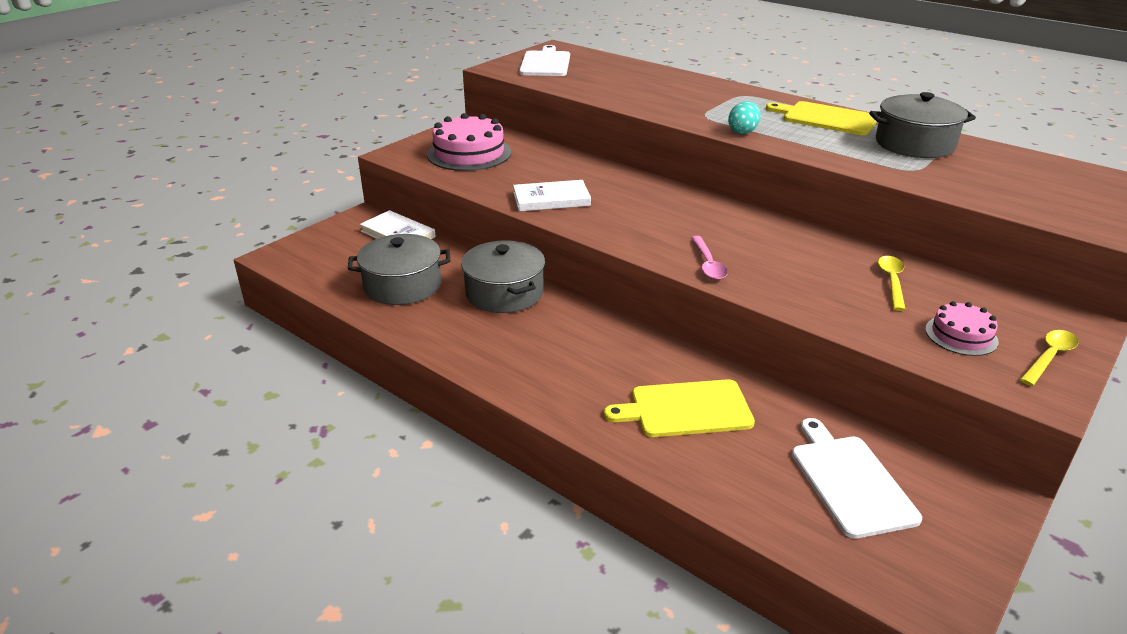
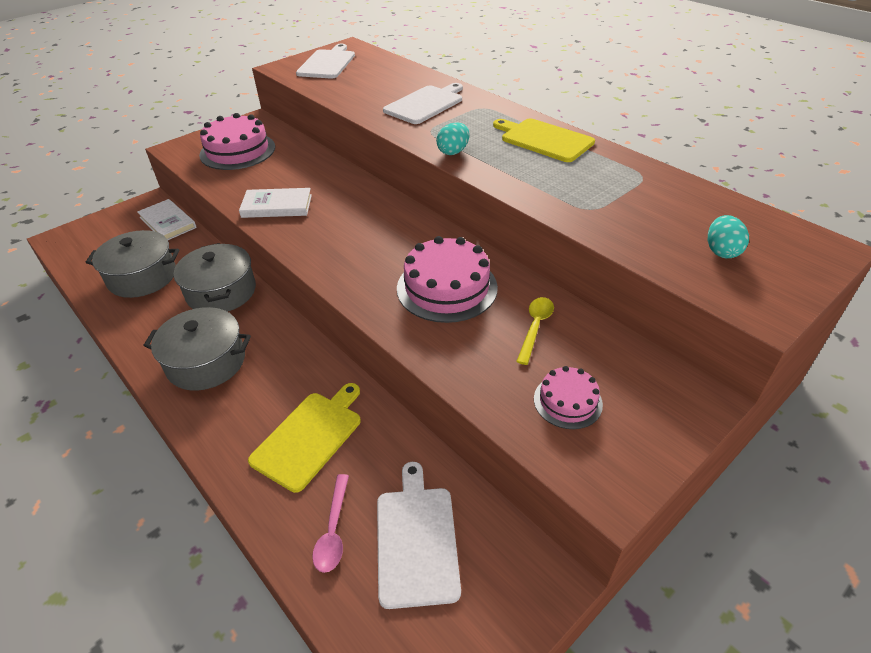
camera: 10 degrees right, 10 degrees up
(681, 94) = (425, 104): none -> white cutting board
(686, 409) = (309, 437): yellow cutting board -> yellow cutting board turned 120 degrees clockwise
(708, 264) = (372, 291): pink spoon -> pink spoon (333, 530)
(782, 256) = (447, 288): none -> pink cake
(914, 144) = (612, 176): grey pot -> grey pot (206, 362)
(1049, 357) = (644, 439): yellow spoon -> none
(1056, 194) = (721, 251): none -> turquoise egg

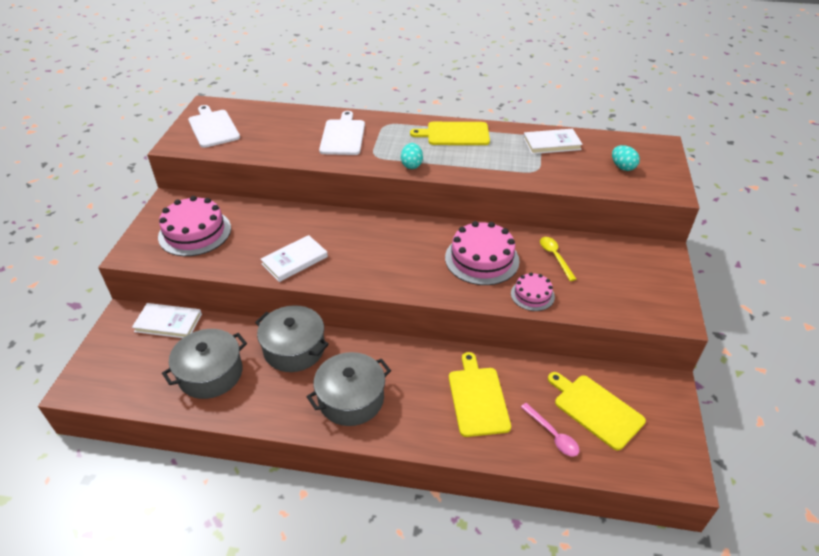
camera: 40 degrees left, 0 degrees up
(416, 539) = (595, 409): white cutting board -> yellow cutting board
(567, 401) = (614, 287): pink cake -> pink cake (532, 295)
(653, 189) = (551, 144): none -> white book

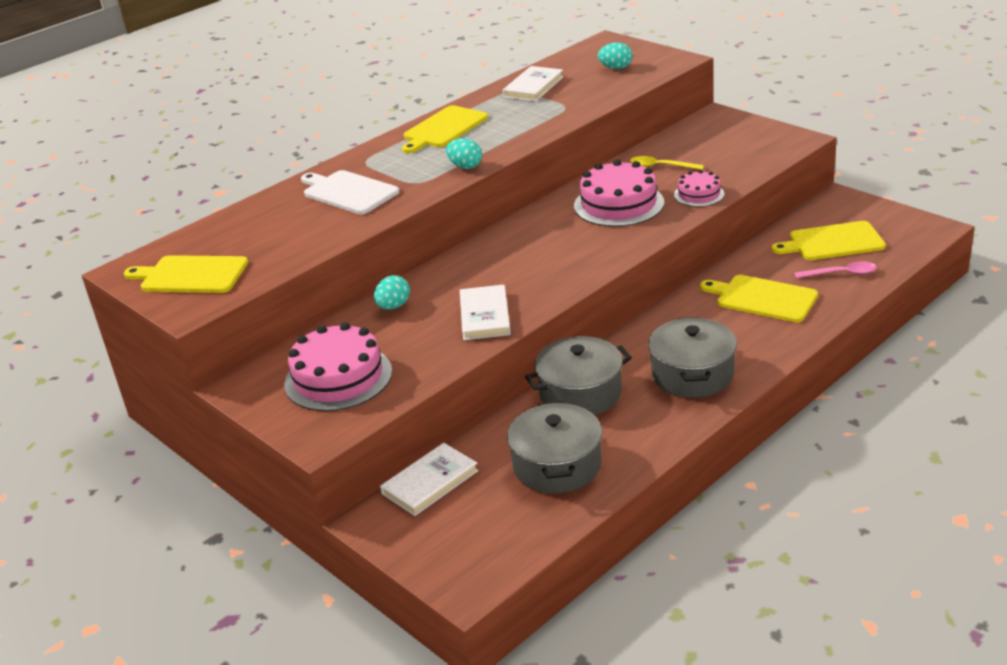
camera: 50 degrees left, 10 degrees down
(213, 127) = (190, 275): white cutting board -> yellow cutting board
(282, 217) = (393, 306): none -> turquoise egg

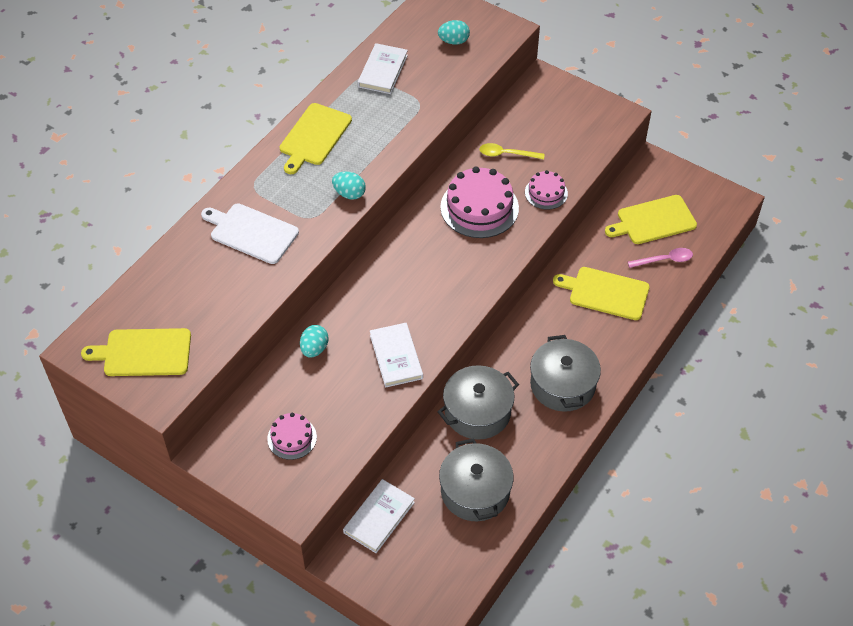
camera: 15 degrees left, 20 degrees up
(338, 377) = (292, 438): pink cake -> pink cake, size x0.55

